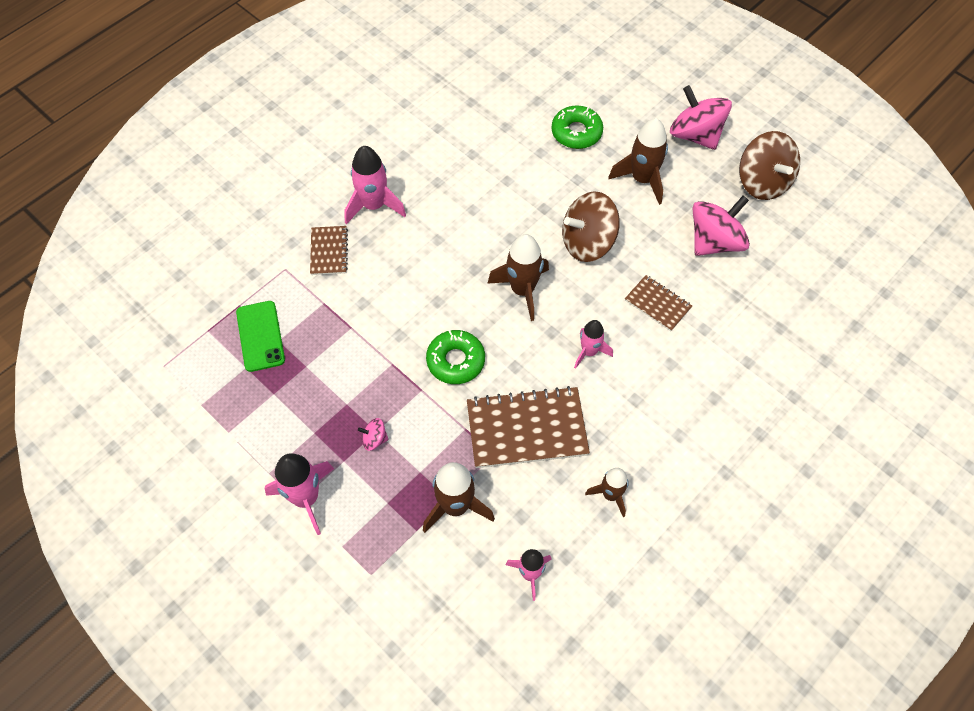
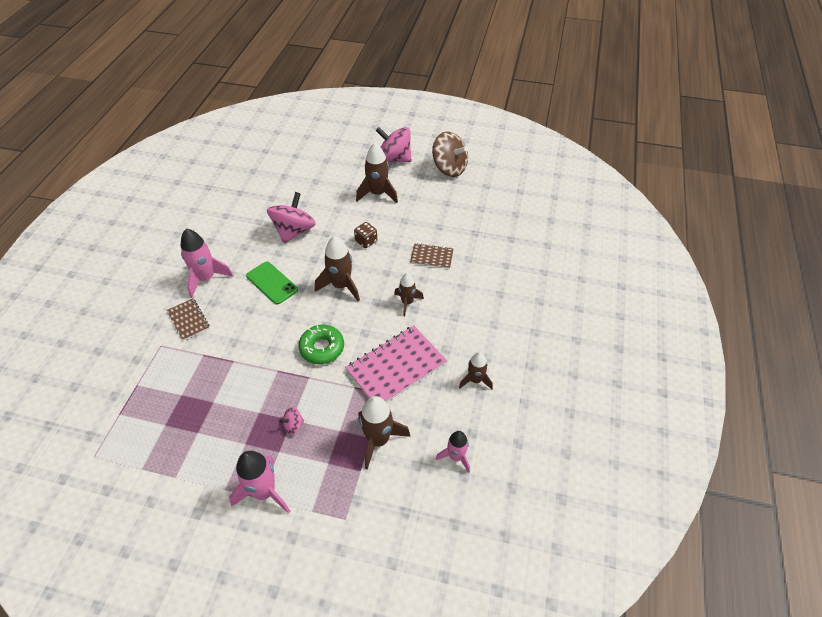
camera: 30 degrees left, 10 degrees down
(260, 336) = (165, 398): green phone -> green phone (272, 283)
(526, 429) = (396, 367): brown notebook -> pink notebook
(576, 132) = (320, 184): green donut -> none
(587, 242) = (366, 241): brown spinning top -> brown dice
(589, 352) = (407, 302): pink rocket -> brown rocket
(714, 242) = (443, 209): pink spinning top -> pink spinning top (294, 231)

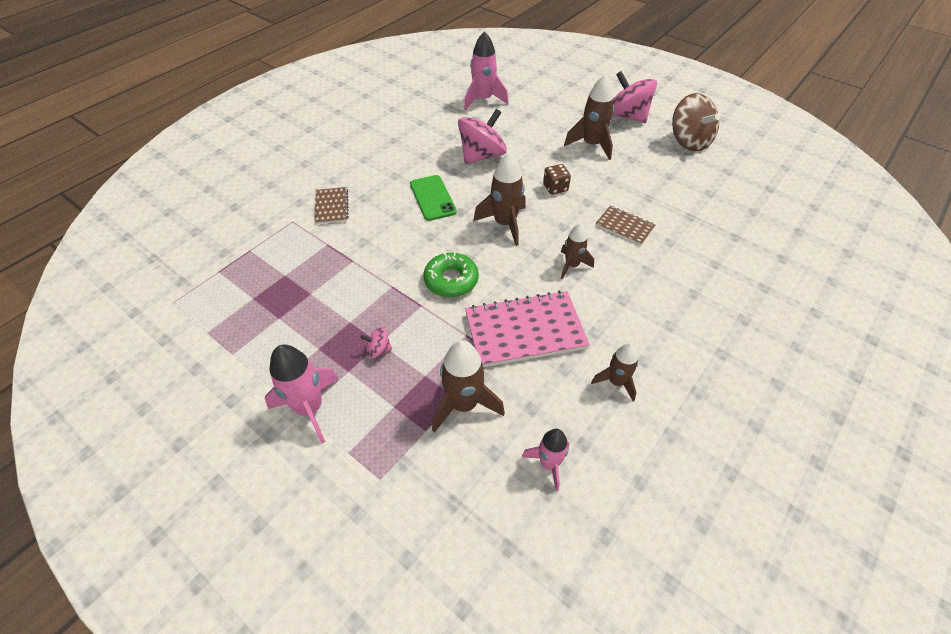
camera: 25 degrees right, 0 degrees up
(206, 278) = (370, 173): pink rocket -> pink rocket (483, 100)

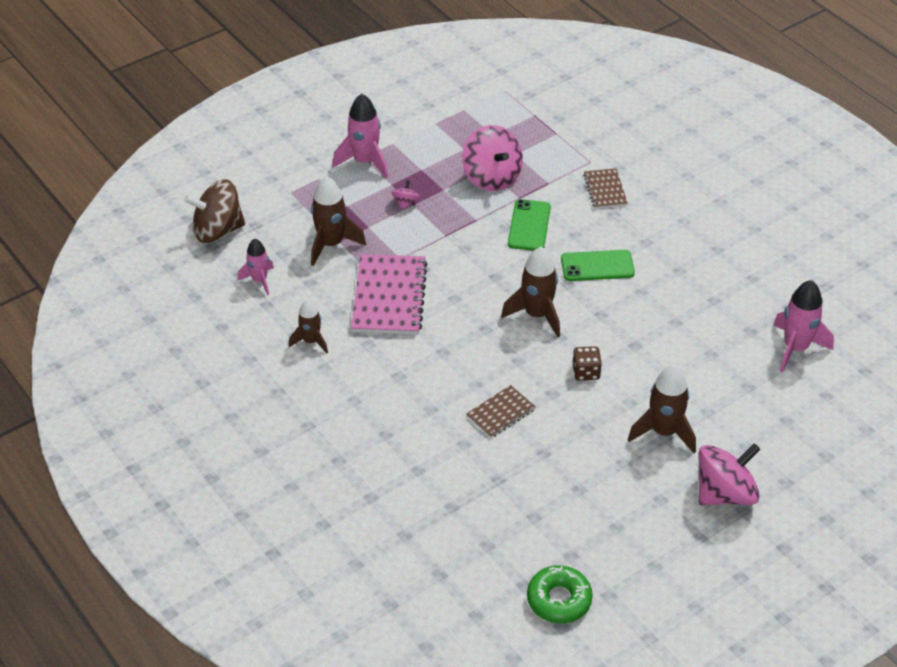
camera: 105 degrees right, 5 degrees down
(332, 206) = (605, 190): brown notebook -> brown notebook turned 75 degrees clockwise
(391, 247) = (529, 226): none -> green phone
(451, 280) = (469, 260): green donut -> green donut (559, 600)
(482, 155) = (666, 321): pink spinning top -> pink spinning top (491, 177)
(572, 265) = (457, 351): brown rocket -> none
(689, 141) = (647, 541): brown spinning top -> brown spinning top (217, 230)

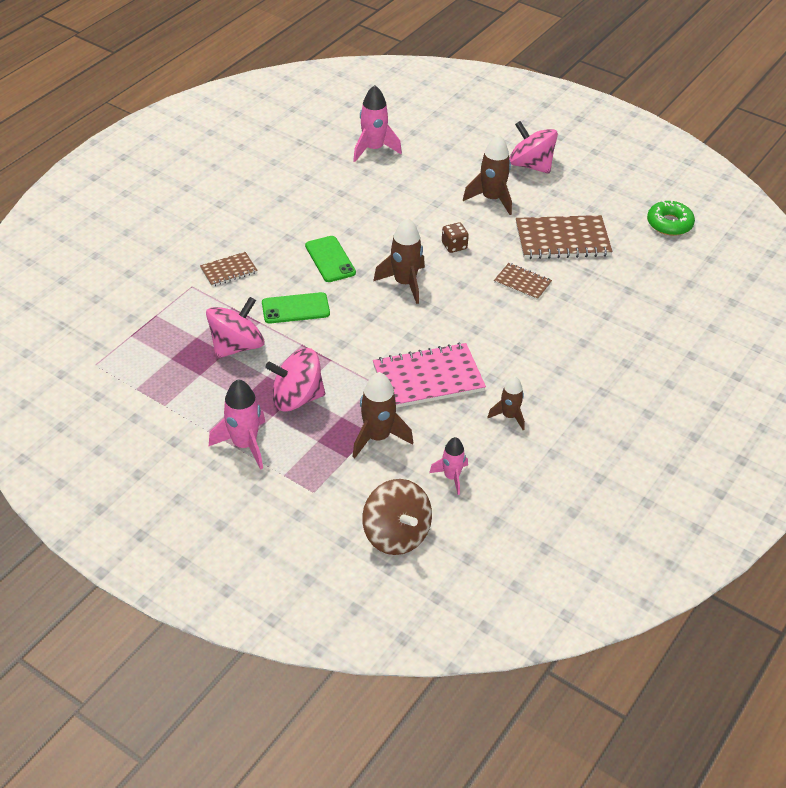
camera: 110 degrees left, 0 degrees up
(405, 203) = (297, 398): pink spinning top -> pink spinning top, size x2.28
(563, 475) = (562, 240): none -> brown notebook

